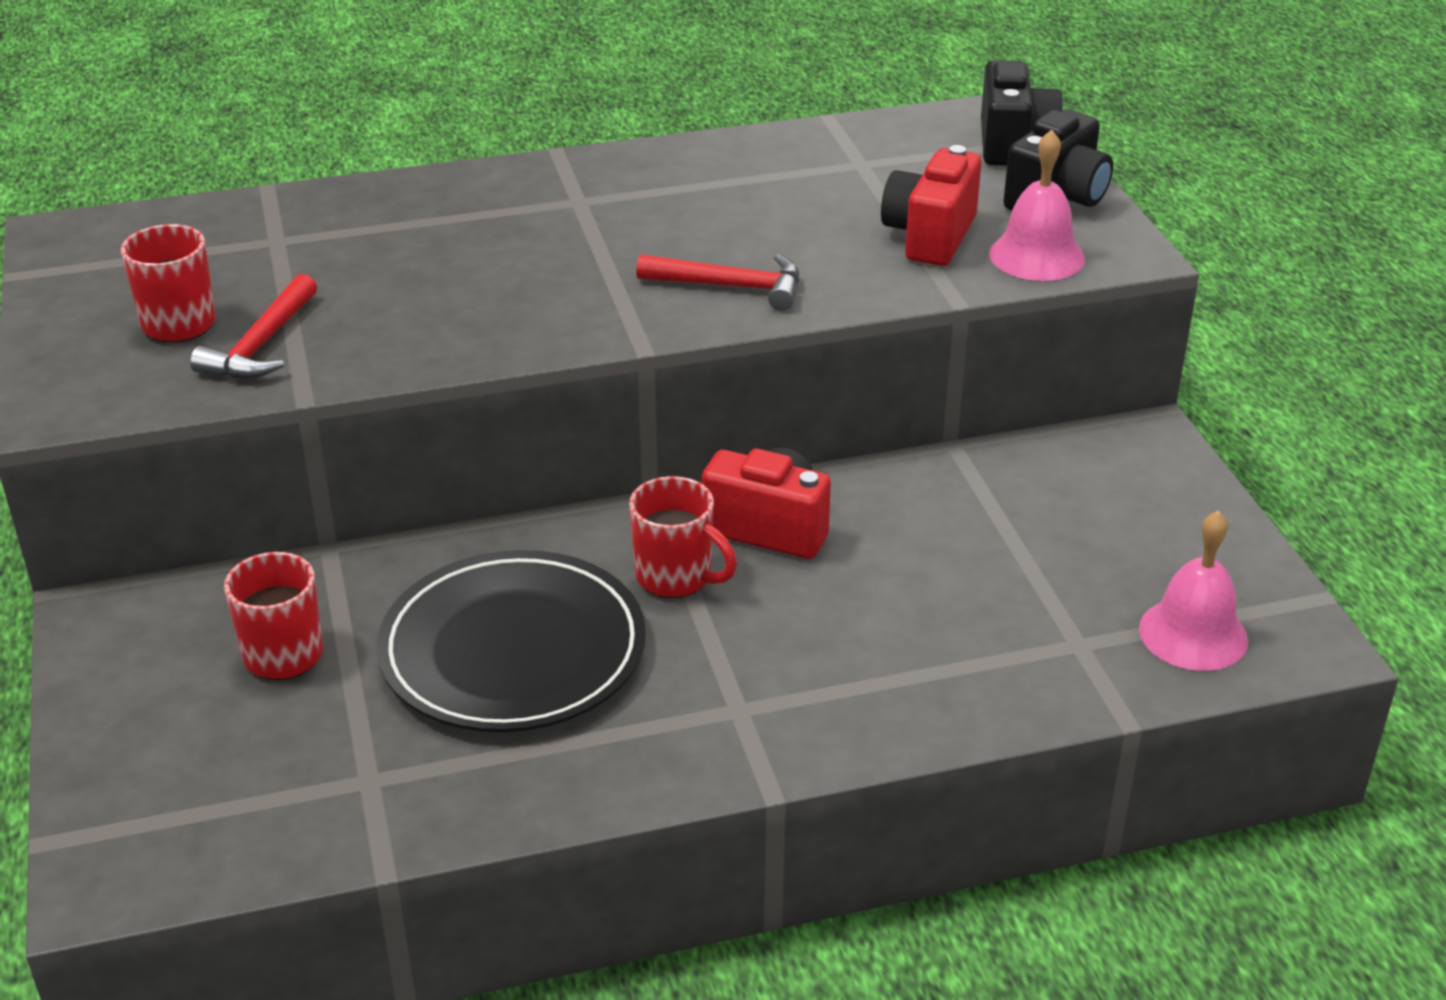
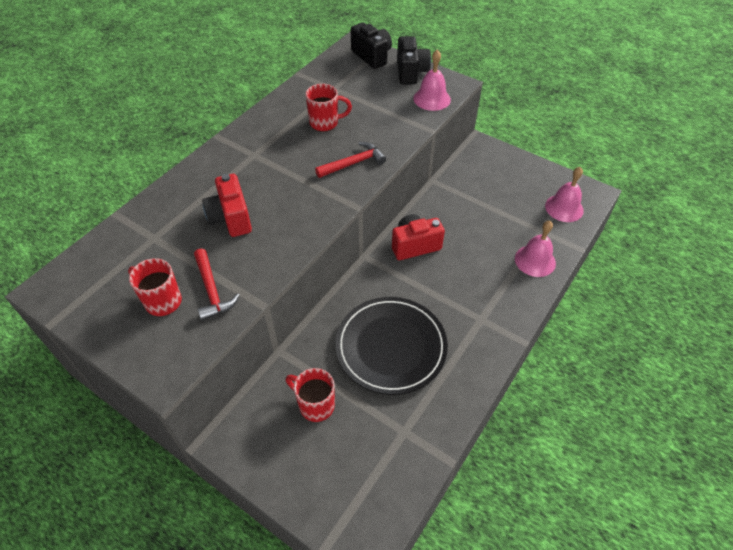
camera: 40 degrees left, 15 degrees up
(676, 577) = (408, 283): red mug -> red mug (325, 123)
(930, 236) = (391, 108): red camera -> red camera (231, 218)
(989, 684) = (535, 260): none -> pink bell

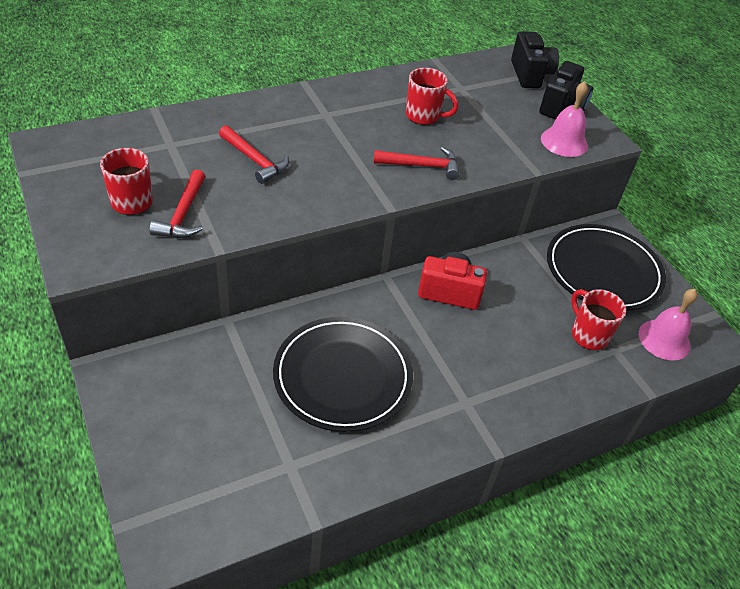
camera: 25 degrees right, 5 degrees down
(231, 218) = (255, 160): red camera -> red hammer
(315, 405) = (221, 388): red mug -> red mug (588, 335)
(497, 179) = (603, 271): none -> black plate
(535, 260) = (580, 376): pink bell -> none

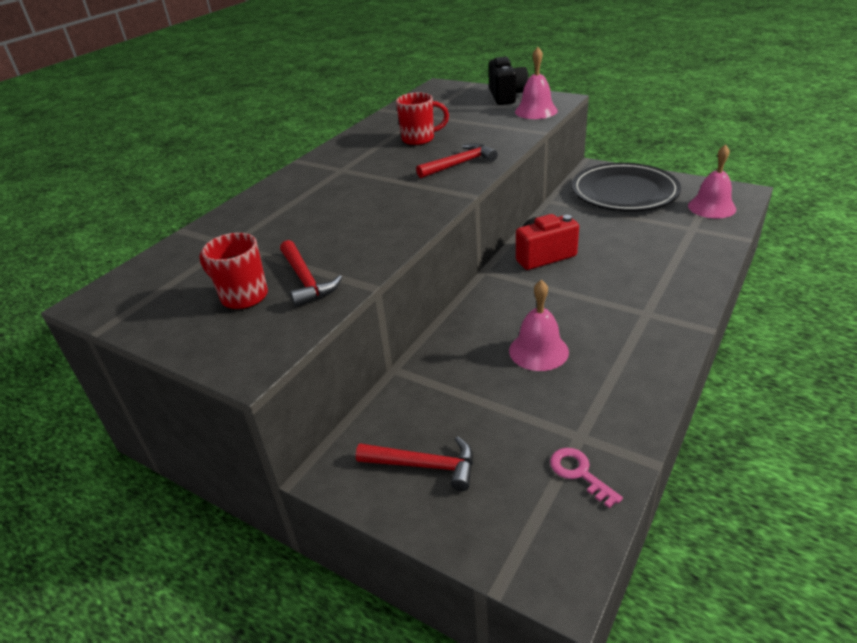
camera: 25 degrees left, 10 degrees down
(255, 160) = (321, 219): red hammer -> red hammer (424, 465)
(257, 491) = (579, 473): none -> pink key
(342, 376) = (538, 351): black plate -> pink bell
(530, 75) = (460, 90): black camera -> none
(588, 335) = (665, 229): red mug -> none

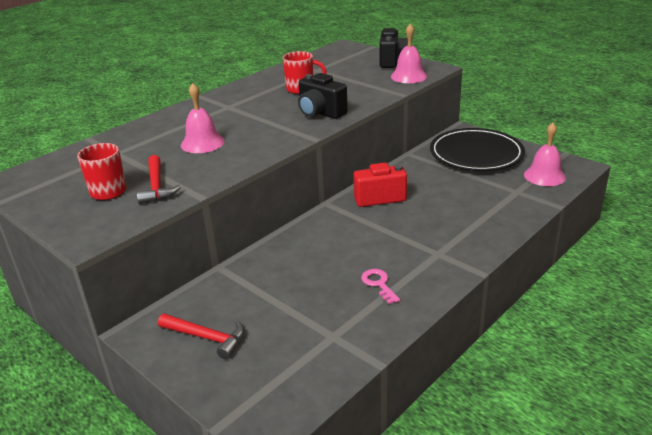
camera: 10 degrees right, 5 degrees down
(459, 164) = (320, 113): red hammer -> black camera
(538, 351) = (335, 269): pink bell -> pink bell (202, 143)
(579, 473) = (318, 361): pink key -> pink key (379, 284)

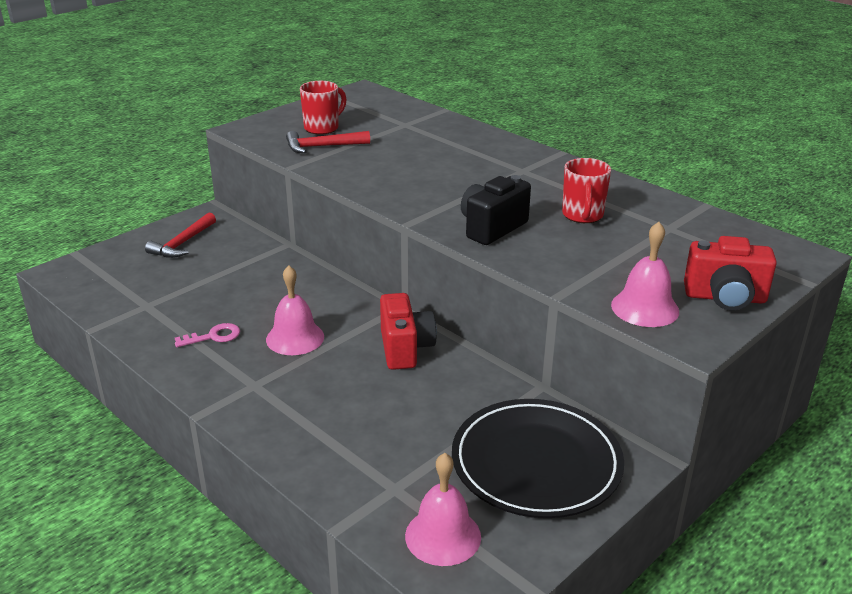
camera: 90 degrees right, 0 degrees up
(202, 143) = (416, 161): pink bell -> pink bell (295, 338)
(393, 61) = (725, 298): black camera -> red camera

